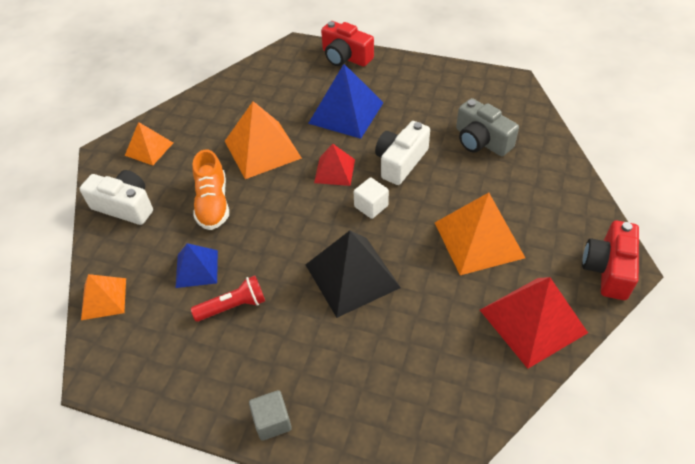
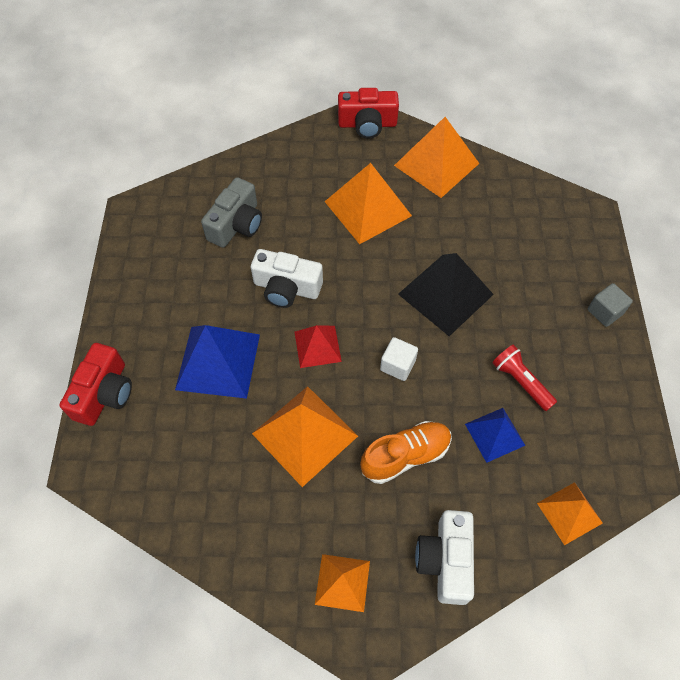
camera: 110 degrees left, 10 degrees up
(371, 206) = (357, 299): white cube -> white cube (397, 365)
(532, 321) = (436, 164): red pyramid -> orange pyramid

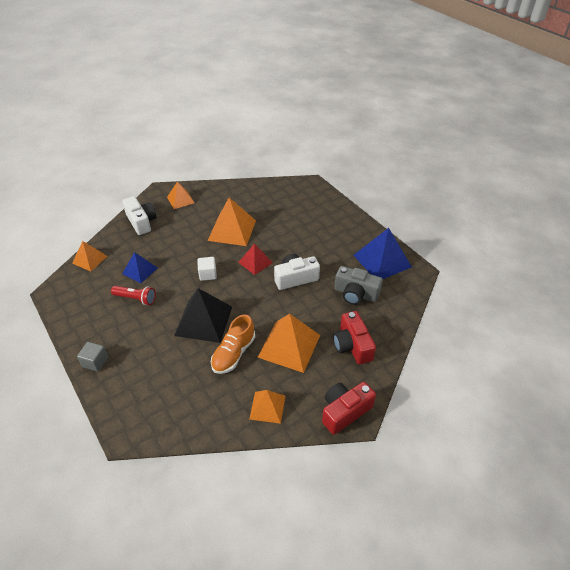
camera: 145 degrees right, 15 degrees down
(104, 393) = (331, 203): red camera -> red camera (352, 345)
(218, 361) = (296, 235): blue pyramid -> blue pyramid (382, 261)
(236, 224) = (355, 294): grey camera -> grey camera turned 60 degrees counterclockwise
(405, 456) = (180, 244): orange shoe -> orange shoe (233, 353)
(436, 164) = (267, 407): orange pyramid -> orange pyramid, size x0.59

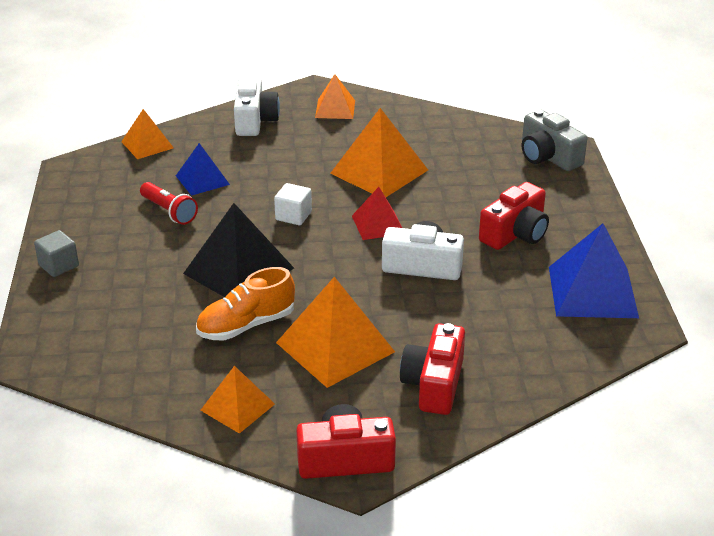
camera: 30 degrees right, 10 degrees down
(324, 242) = (515, 233): none -> red camera
(355, 294) = (503, 320): grey camera -> grey camera (548, 157)

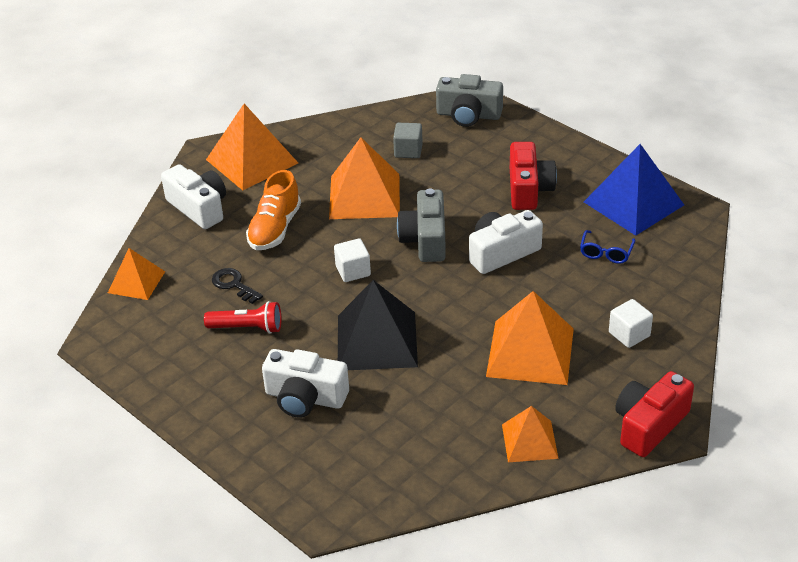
camera: 40 degrees left, 5 degrees up
(59, 266) = (225, 430): grey cube -> grey cube (408, 151)
(136, 277) = (305, 398): none -> white camera
(202, 180) = (233, 285): blue pyramid -> black key
(246, 325) = (446, 378): orange shoe -> orange shoe (275, 229)
(335, 109) = (252, 161): orange pyramid -> orange pyramid, size x1.70
(378, 224) = (425, 240): red pyramid -> grey camera
(434, 384) = (629, 334): red camera -> white cube
(509, 314) = (606, 252): none -> blue glasses

